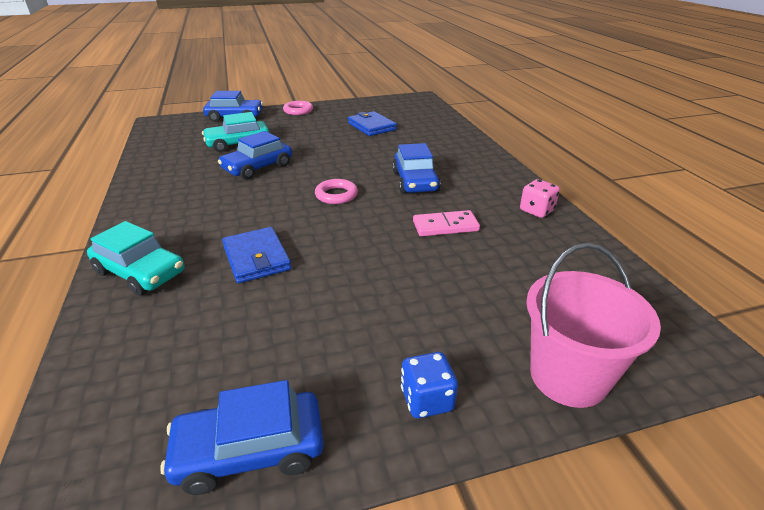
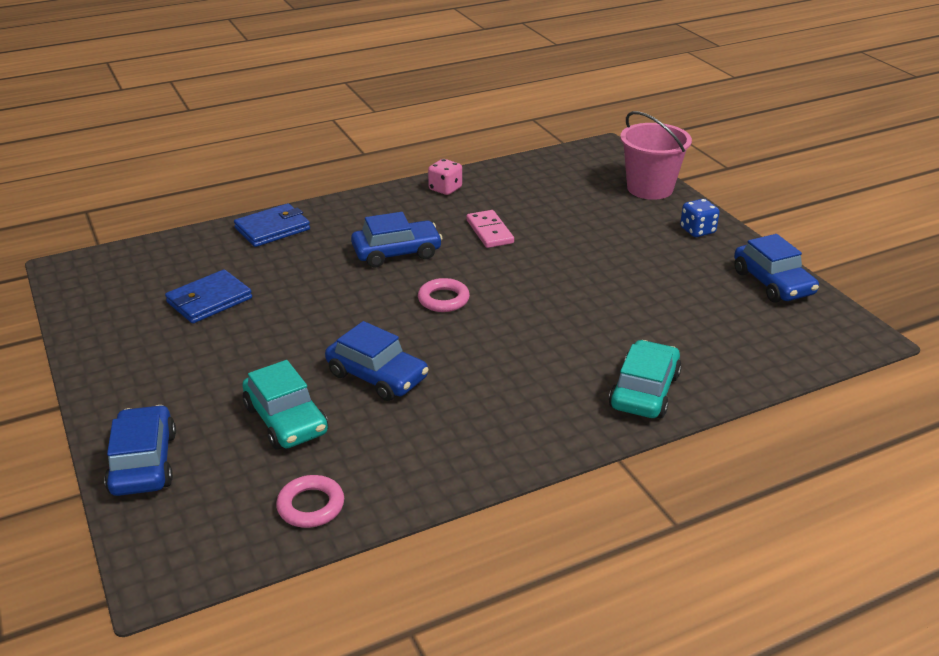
camera: 100 degrees left, 0 degrees up
(257, 258) = (587, 325): blue wallet -> blue wallet (272, 229)
(298, 111) = (117, 389): pink ring -> pink ring (311, 506)

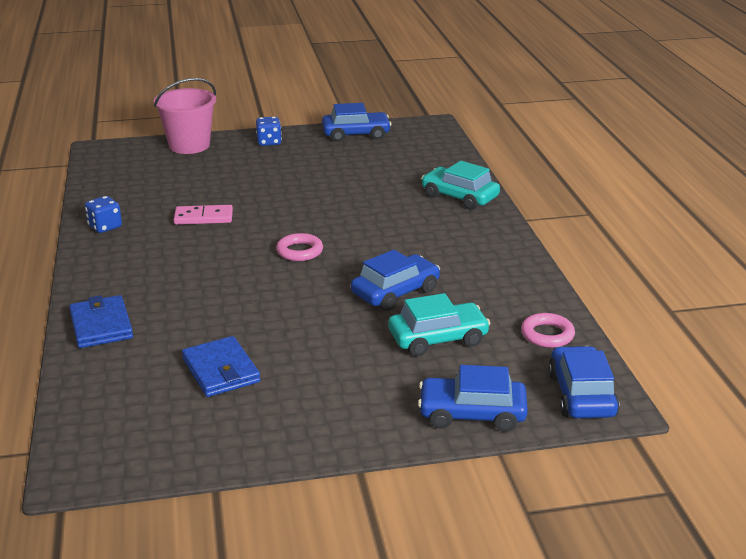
camera: 75 degrees left, 5 degrees down
(397, 253) = (205, 263): blue car -> blue car (581, 395)
(445, 189) = (105, 227): pink dice -> blue dice

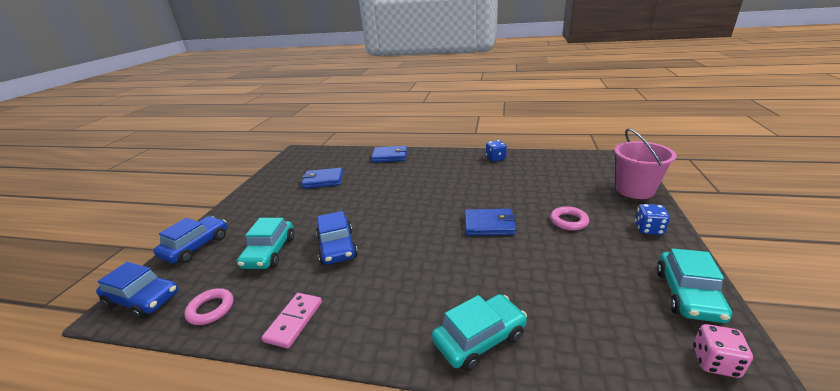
camera: 115 degrees right, 0 degrees up
(203, 217) = (494, 187): pink domino -> pink domino (294, 321)
(297, 211) = (489, 225): none -> blue wallet
(299, 251) = (423, 217): pink ring -> pink ring (568, 221)
(356, 134) = (688, 295): blue car -> turquoise car
(416, 132) = (715, 362): none -> pink dice

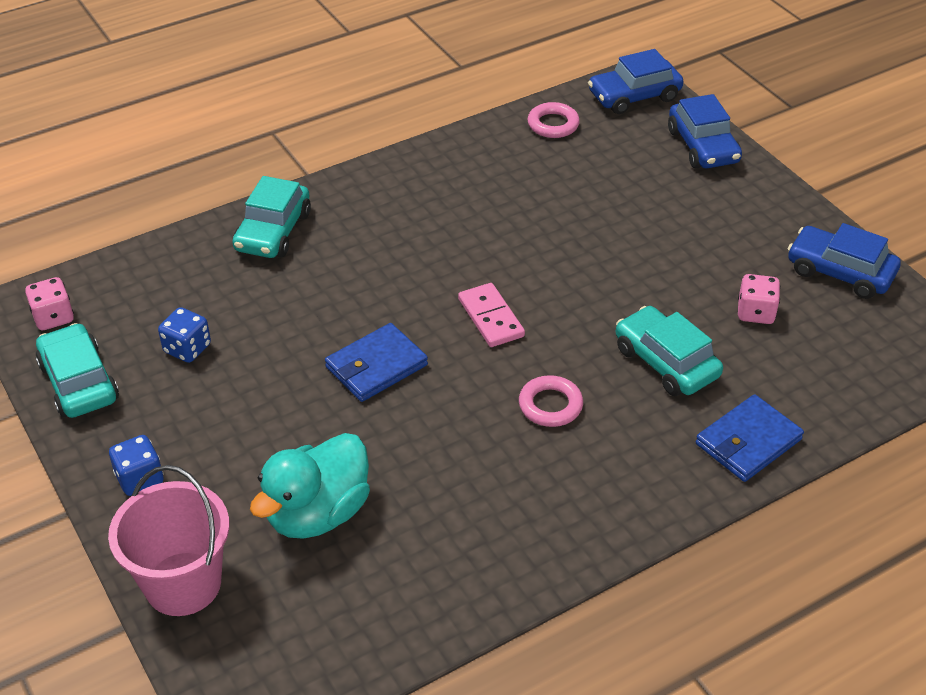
camera: 135 degrees right, 15 degrees up
(270, 252) = (603, 186): turquoise car -> turquoise car (666, 362)
(294, 321) = (459, 157): pink domino -> pink domino (490, 318)
(323, 180) = (755, 313): blue wallet -> pink dice
(337, 247) = (534, 232): blue car -> blue car (840, 272)
(495, 158) = (521, 558): blue dice -> blue dice (187, 349)
(561, 189) = (318, 513): none -> turquoise duck
(568, 221) = (265, 434): pink ring -> pink ring (550, 405)

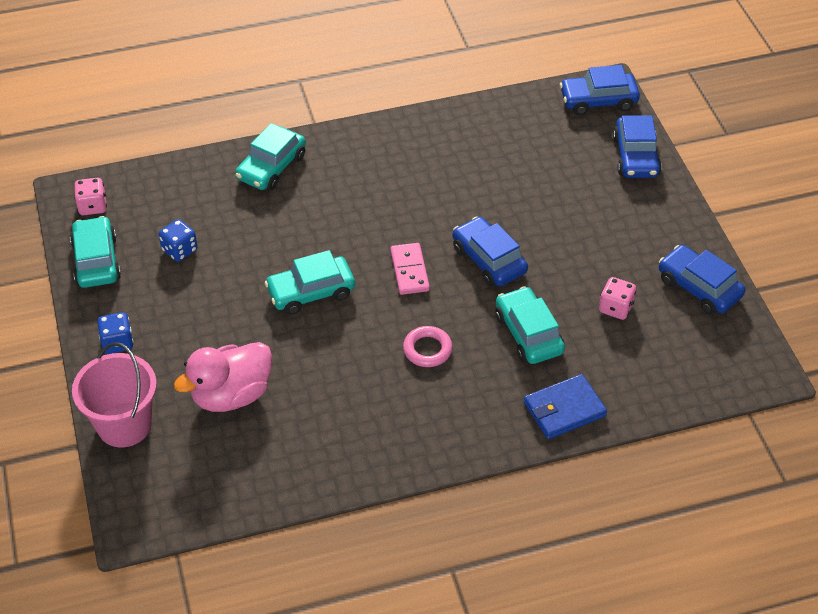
camera: 15 degrees right, 5 degrees up
(318, 513) = (231, 395): turquoise duck -> pink duck
(376, 366) = (311, 292): blue wallet -> turquoise car
(553, 124) = (521, 114): pink ring -> none
(582, 288) = (488, 260): none -> blue car

